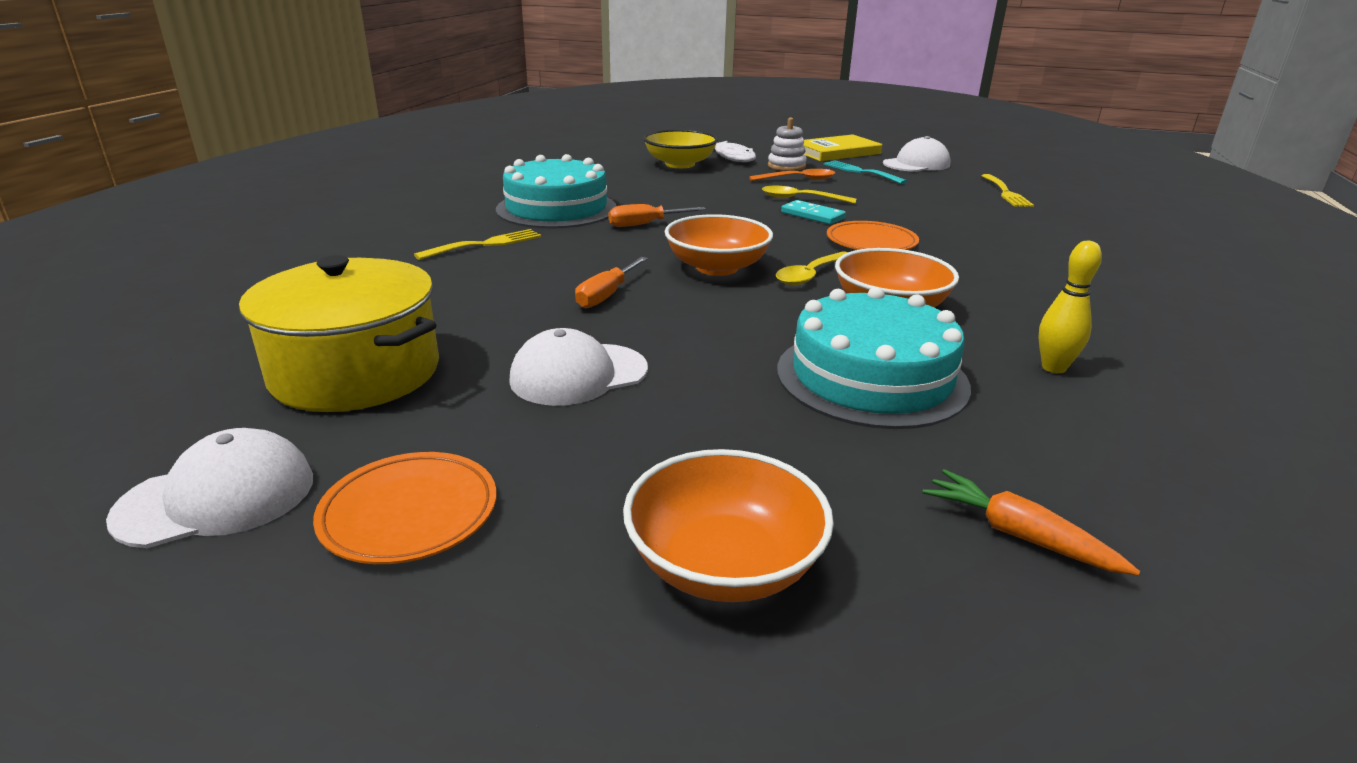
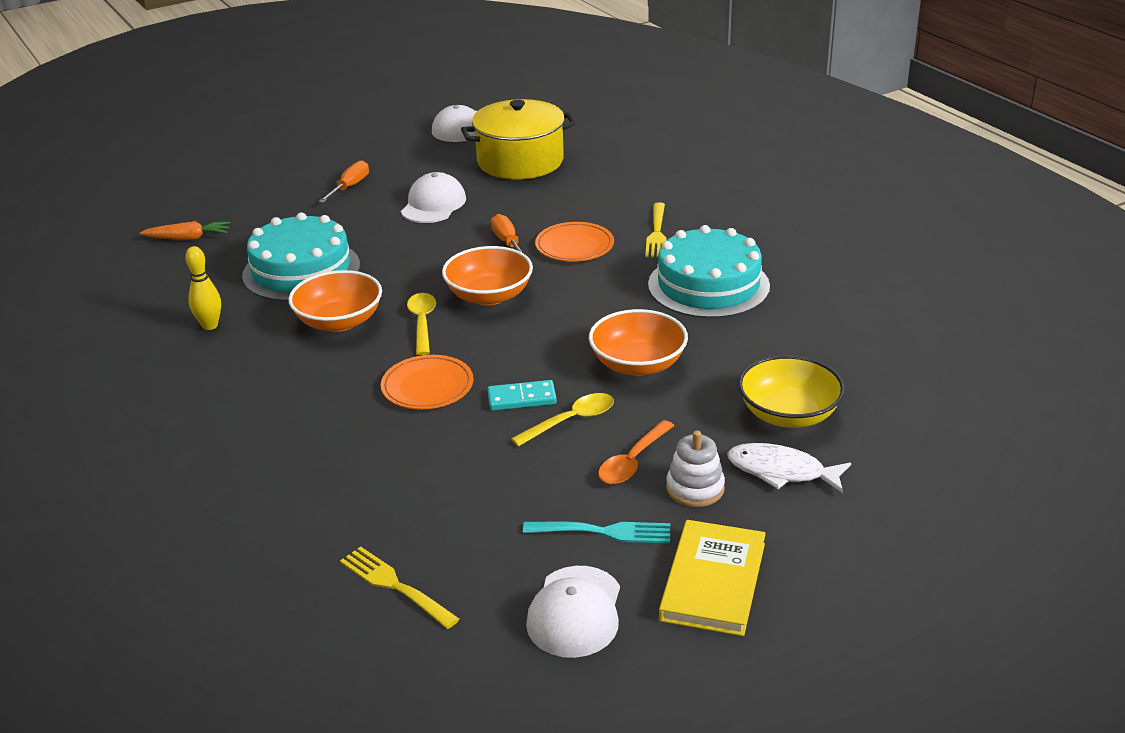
camera: 135 degrees right, 5 degrees up
(409, 513) = (397, 150): orange plate -> orange plate (574, 246)
(645, 224) = (615, 307): orange screwdriver -> orange screwdriver (350, 186)
(724, 564) = (280, 186): orange bowl -> orange bowl (638, 364)

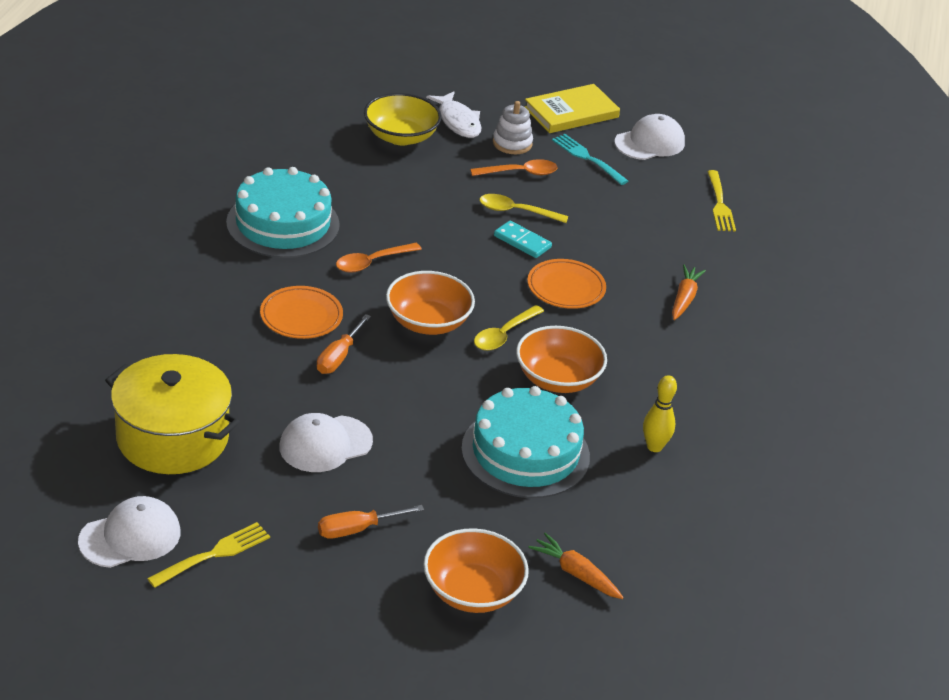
camera: 140 degrees left, 5 degrees up
(312, 449) = (684, 299): none -> orange carrot
(599, 304) = (372, 262): none -> orange spoon
(638, 364) = (423, 212): orange bowl -> orange bowl (472, 591)
(656, 233) = (228, 283): yellow fork -> yellow fork (214, 554)

